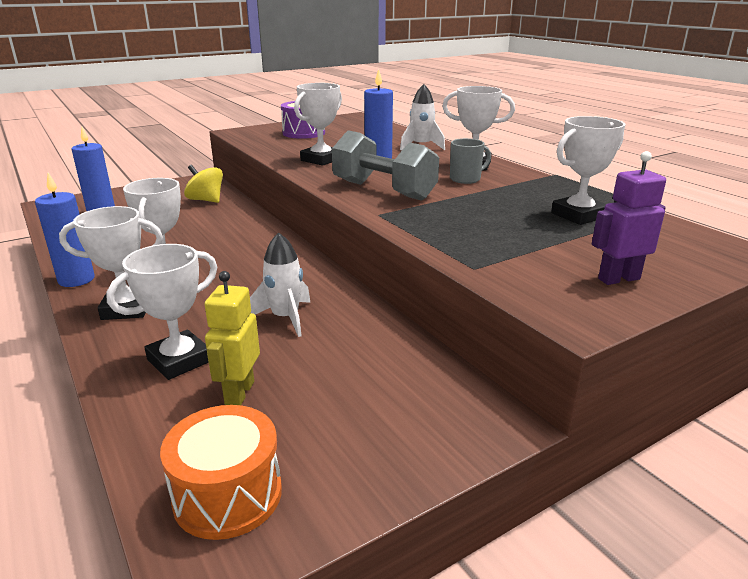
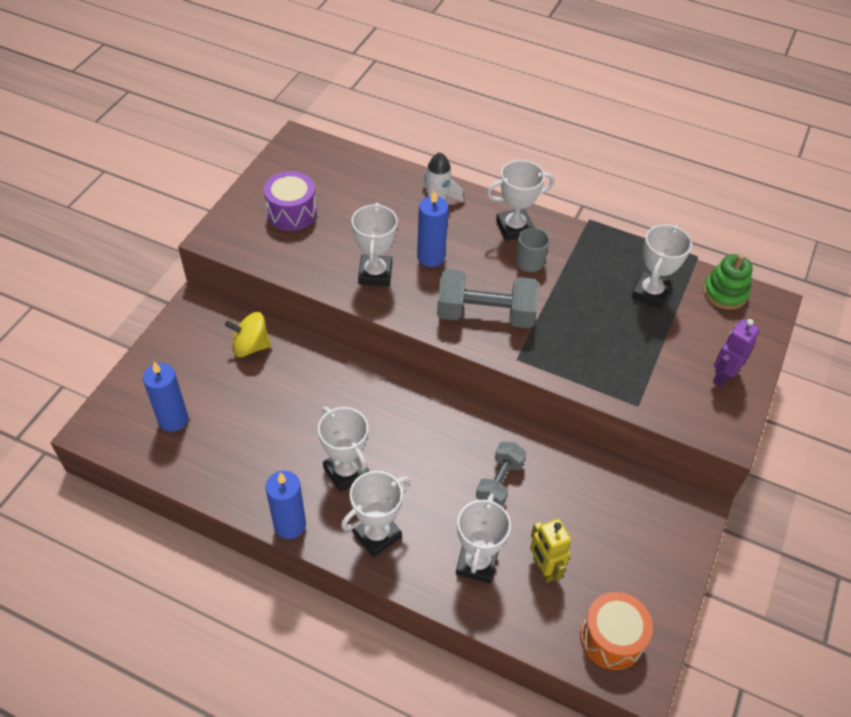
camera: 35 degrees left, 25 degrees up
(285, 318) = (499, 482): white rocket -> grey dumbbell
(680, 234) = (725, 293): none -> green stacking toy

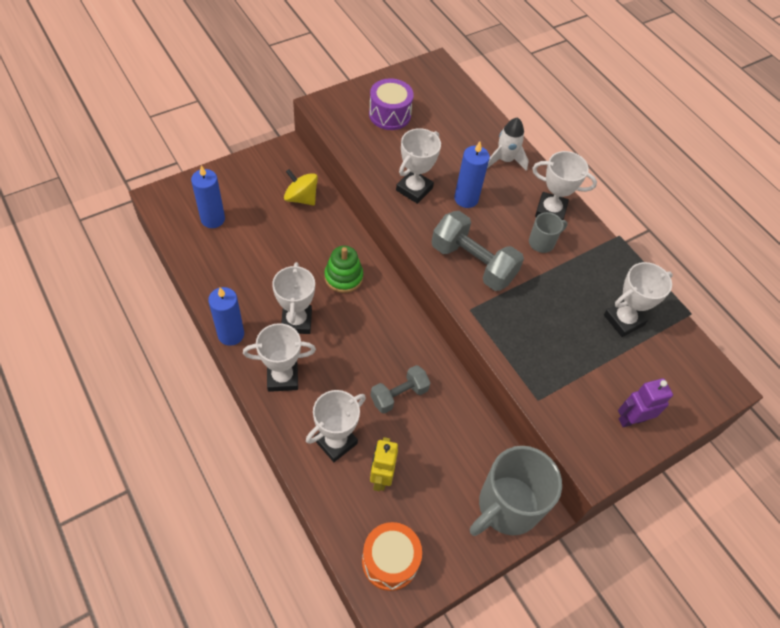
camera: 30 degrees right, 5 degrees up
(669, 522) = (507, 506): none -> grey mug
(725, 293) = (690, 355): green stacking toy -> green stacking toy (343, 277)

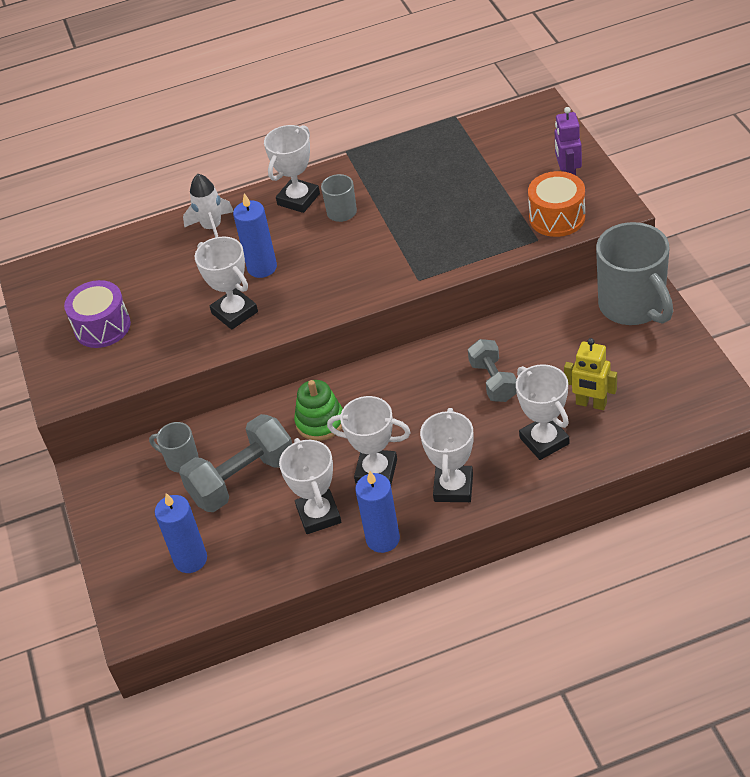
camera: 65 degrees left, 10 degrees down
(301, 198) = (181, 460): yellow spinning top -> grey mug
(390, 561) = (684, 403): orange drum -> orange drum (557, 217)
(473, 263) = (357, 271): grey dumbbell -> grey dumbbell (242, 479)
(623, 320) = (454, 164): white trophy -> white trophy (319, 515)

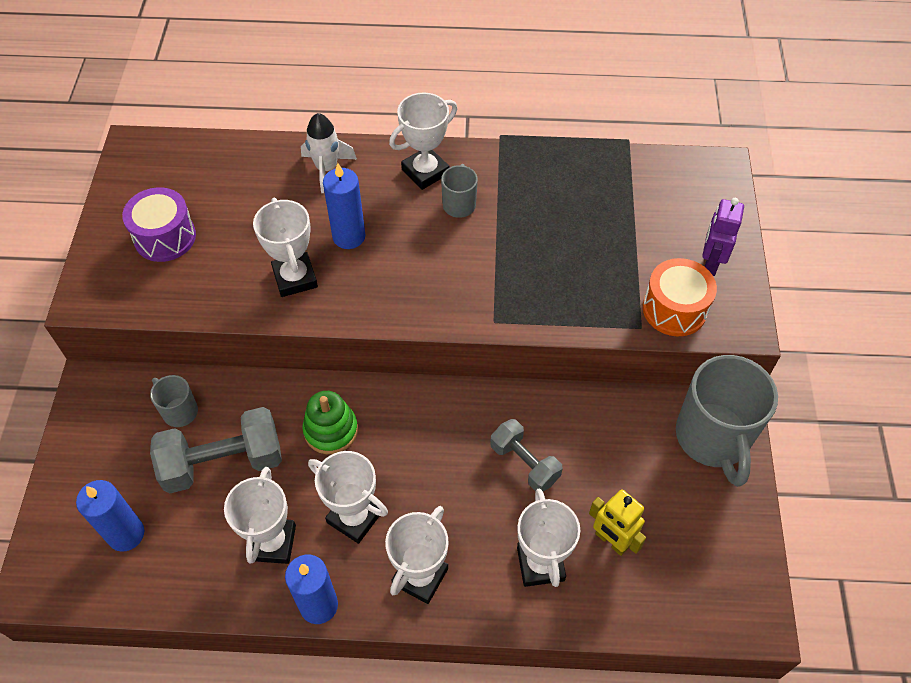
camera: 15 degrees right, 10 degrees up
(493, 381) = (524, 463): grey dumbbell -> grey dumbbell turned 45 degrees counterclockwise

